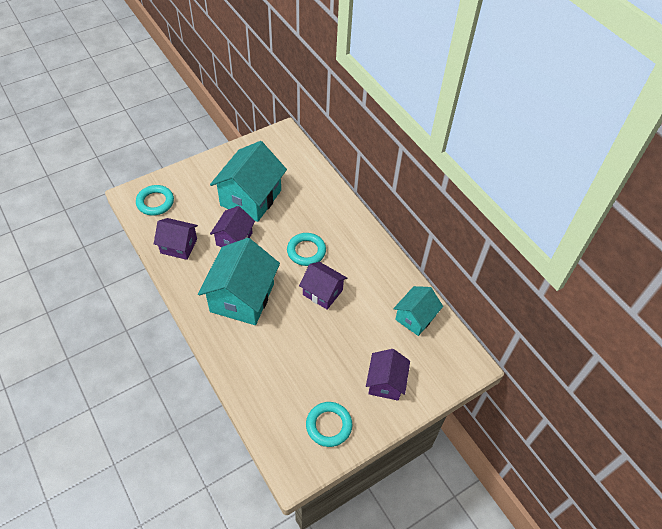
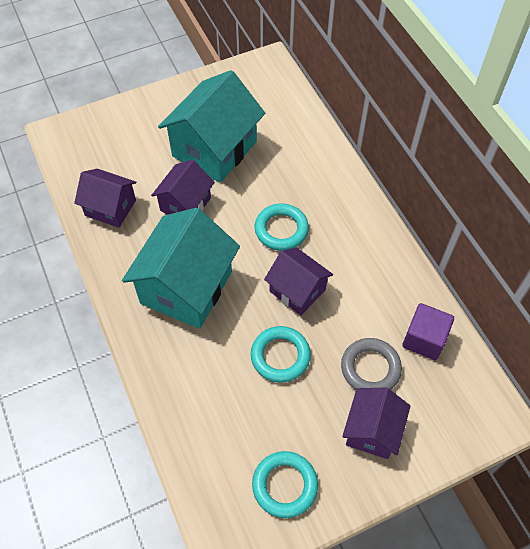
camera: 10 degrees right, 5 degrees up
(155, 202) = (87, 145): turquoise ring -> turquoise ring (280, 356)
(380, 341) = (370, 368): none -> grey ring
(415, 318) = (424, 339): turquoise house -> purple cube

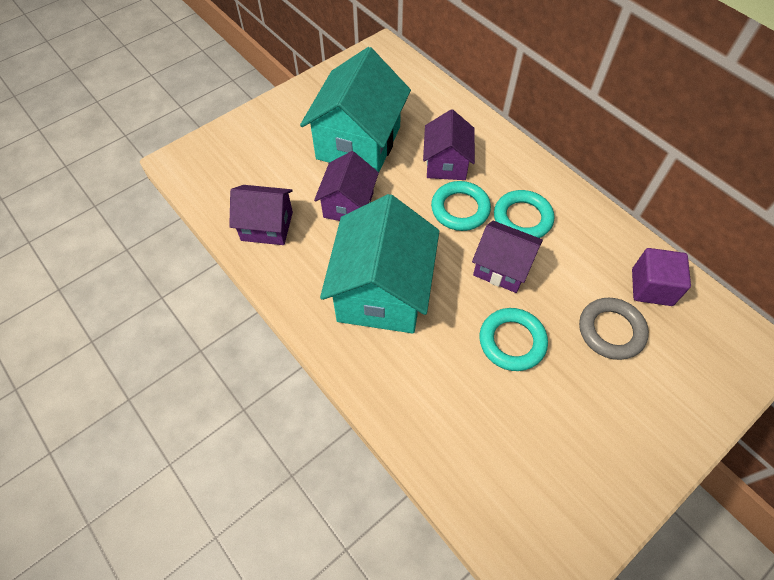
camera: 15 degrees left, 0 degrees up
(285, 485) = (575, 485): turquoise ring -> turquoise ring (522, 218)
(372, 430) = (641, 397): purple house -> purple house (446, 163)

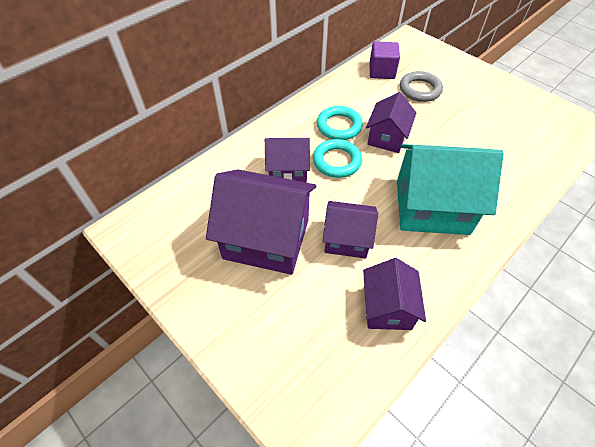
camera: 95 degrees left, 5 degrees down
(358, 143) = (266, 239): turquoise house -> purple house
(512, 341) = (445, 133): turquoise ring -> none

